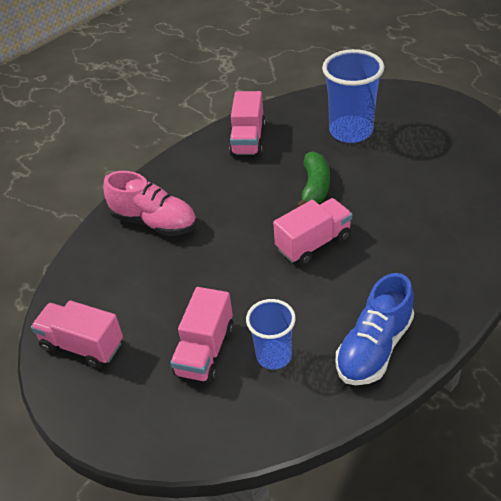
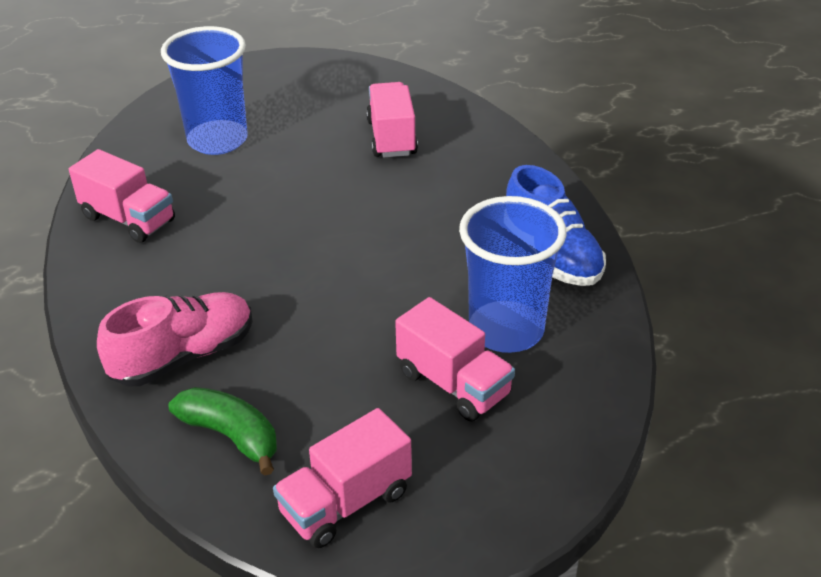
camera: 65 degrees left, 5 degrees down
(274, 356) = (506, 330): blue cup -> blue cup, size x1.62
(313, 243) = (367, 237): pink truck -> pink truck (391, 138)
(315, 187) = (278, 201): green banana -> green banana (231, 435)

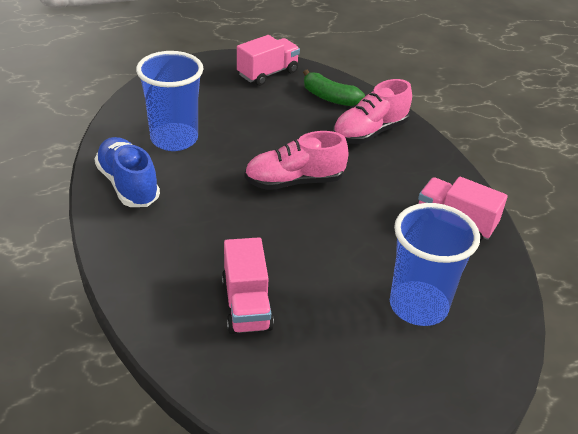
camera: 175 degrees right, 0 degrees up
(324, 266) = (294, 181): none -> pink shoe
(454, 384) = (211, 114): pink truck -> none

